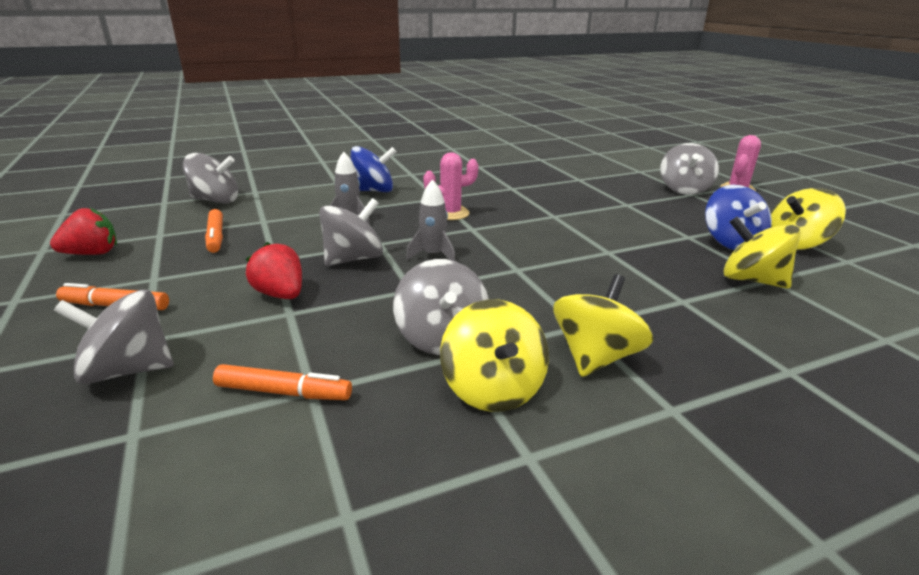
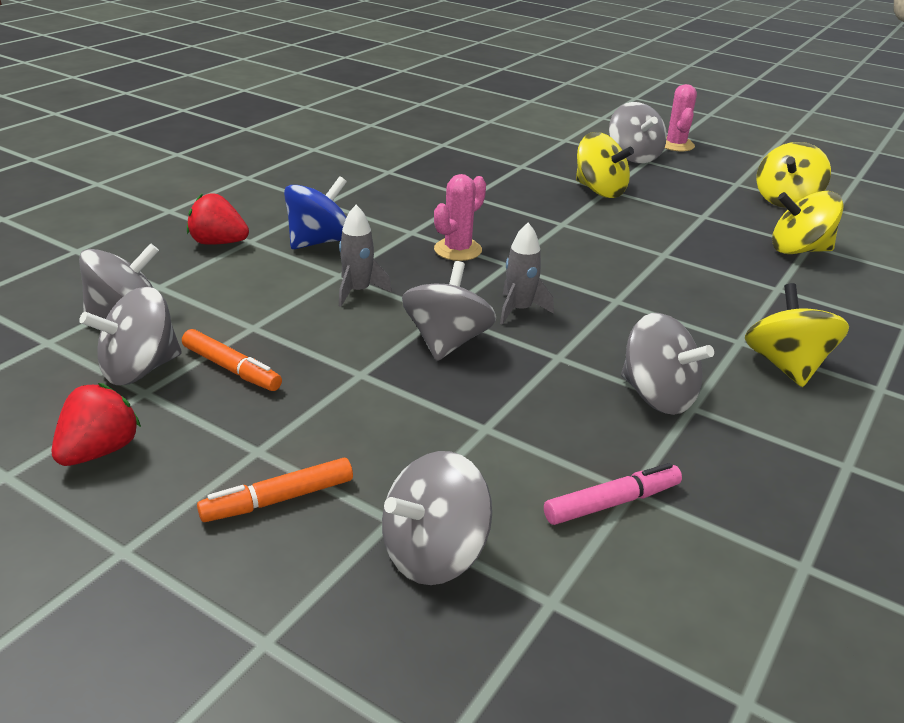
camera: 35 degrees left, 5 degrees up
(176, 224) = (140, 369): none -> grey spinning top
(281, 294) = (442, 411): red strawberry -> red strawberry (218, 243)
(284, 392) = (612, 503): orange marker -> pink marker
(493, 389) = (757, 425): yellow spinning top -> yellow spinning top (599, 191)
(731, 243) = (741, 213): blue spinning top -> none

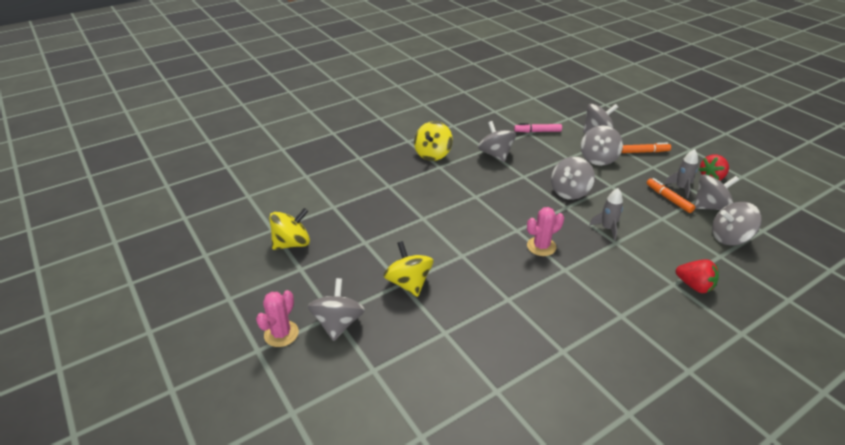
camera: 155 degrees left, 5 degrees up
(319, 241) = (627, 272): blue spinning top -> none
(406, 442) = (598, 159): none -> grey spinning top
(519, 310) = (527, 200): grey rocket -> grey rocket (681, 188)
(798, 250) = (344, 204): yellow spinning top -> none

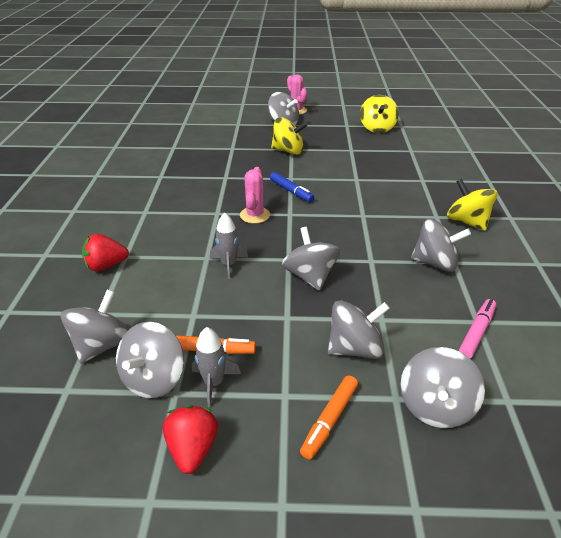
camera: 125 degrees right, 0 degrees up
(484, 244) = (291, 191): none -> blue marker
(598, 159) = (355, 348): grey spinning top -> grey spinning top turned 105 degrees clockwise

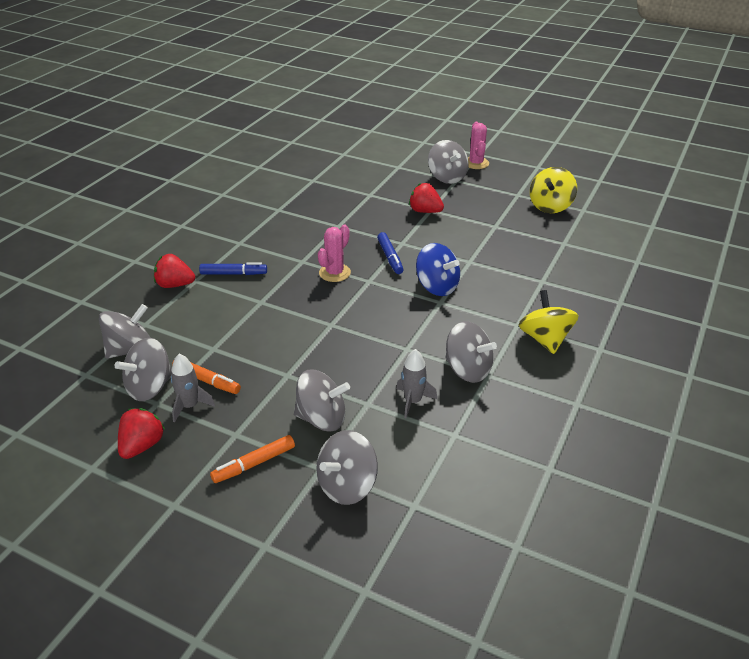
camera: 25 degrees right, 0 degrees up
(160, 240) = (233, 274): none -> blue marker
(229, 264) = (274, 313): grey rocket -> grey rocket (413, 401)
(288, 151) = (425, 211): yellow spinning top -> red strawberry
(310, 276) = (337, 346): grey spinning top -> none
(349, 204) = (437, 287): none -> blue spinning top
(476, 332) = (444, 443): pink marker -> none

